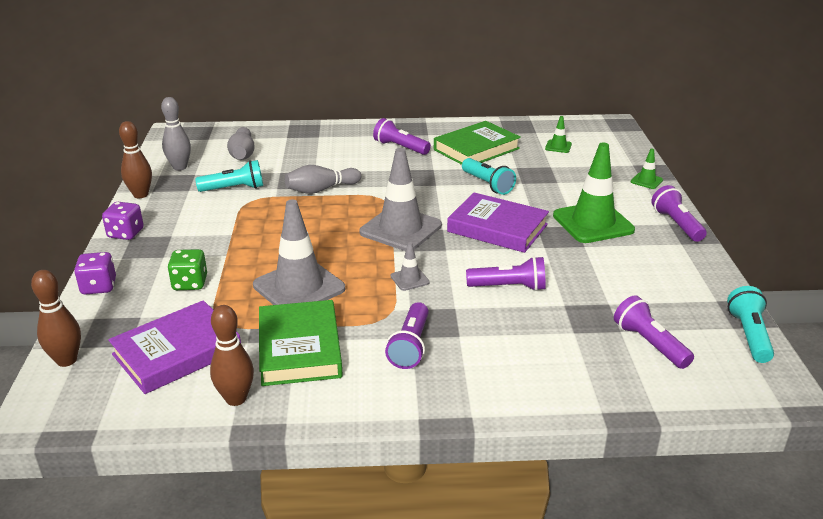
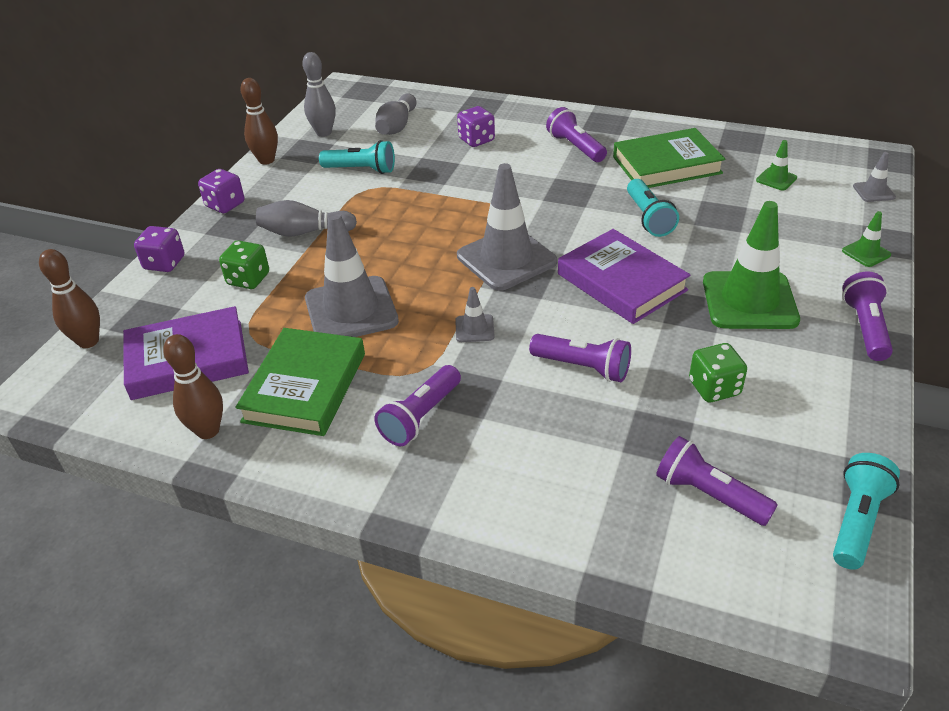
camera: 25 degrees right, 10 degrees up
(318, 154) = (476, 140): none -> purple dice
(321, 190) = (451, 188): grey bowling pin -> grey bowling pin (304, 232)
(607, 280) = (714, 388): none -> green dice
(626, 144) = (873, 192): none -> grey traffic cone
(649, 344) = (709, 494): purple flashlight -> purple flashlight turned 45 degrees counterclockwise

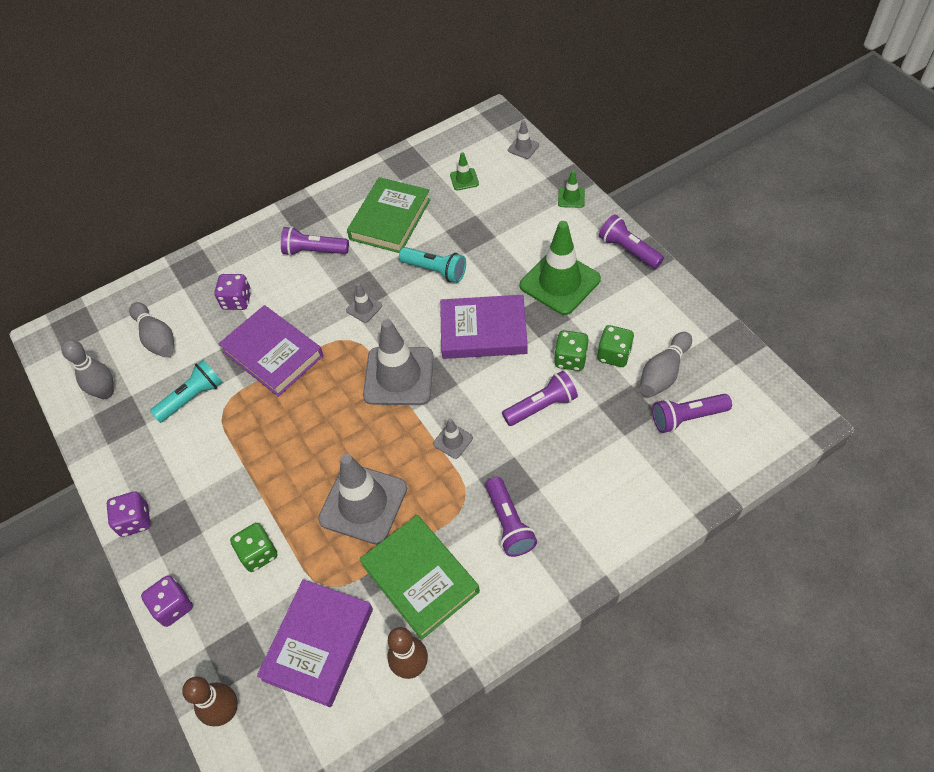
camera: 50 degrees left, 15 degrees up
(266, 160) = (100, 456): brown bowling pin -> none
(304, 232) = (236, 483): grey bowling pin -> grey bowling pin (663, 373)
(447, 183) = (273, 354): none -> purple book
(553, 202) = (364, 308): none -> grey traffic cone
(665, 358) = (570, 359): none -> green dice
(857, 521) = (751, 367): turquoise flashlight -> none

